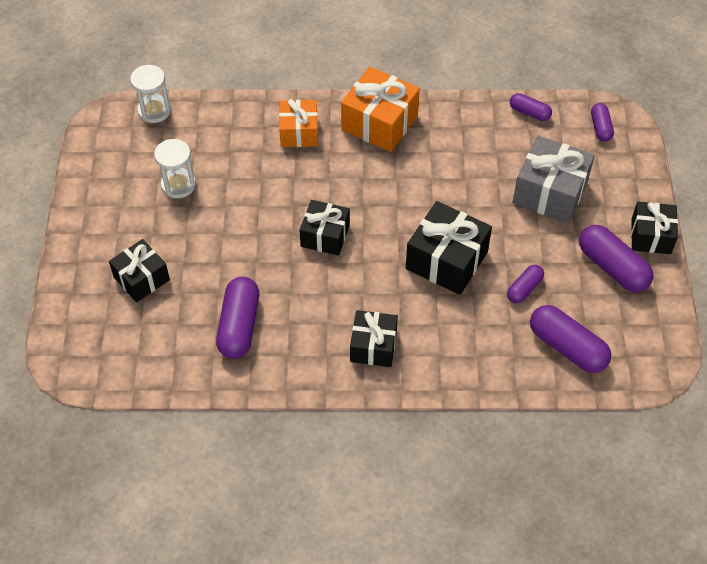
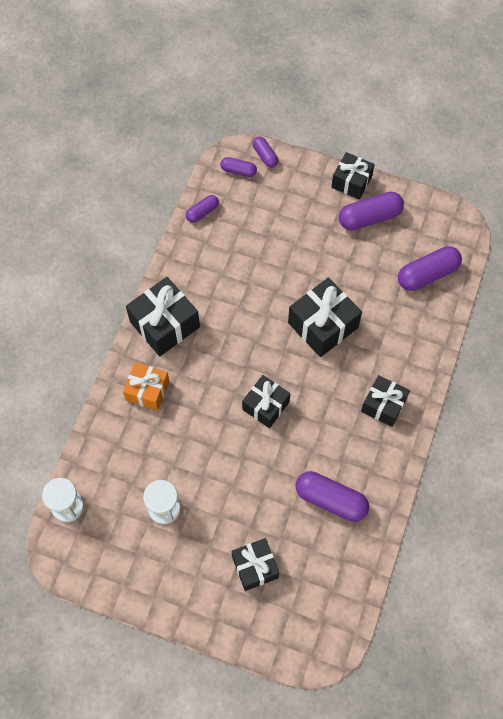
camera: 70 degrees left, 10 degrees up
(379, 123) = (165, 324): orange gift -> black gift
(524, 289) = (368, 282): purple capsule -> purple capsule (265, 156)
(550, 192) = (286, 230): grey gift -> none

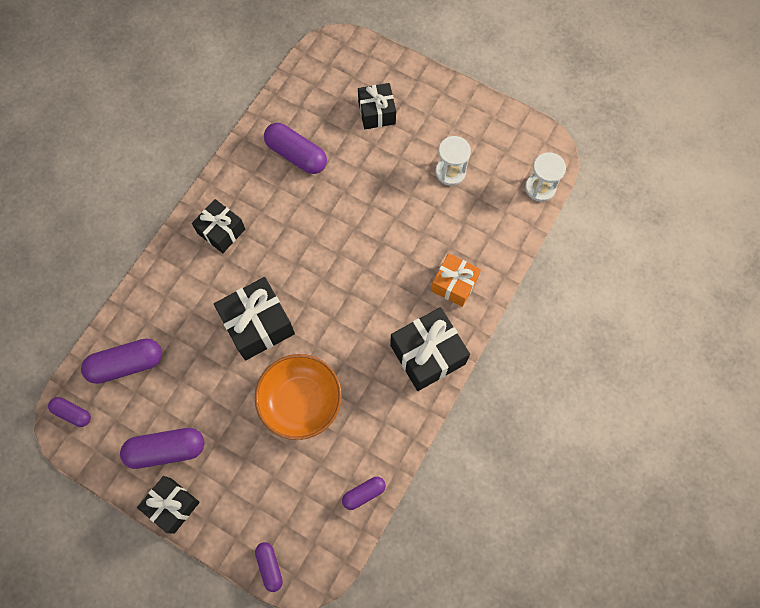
camera: 170 degrees left, 5 degrees up
(238, 171) = (308, 548): purple capsule -> purple capsule (72, 413)
(266, 406) = (337, 249): black gift -> none
(269, 270) = (301, 401): none -> orange bowl

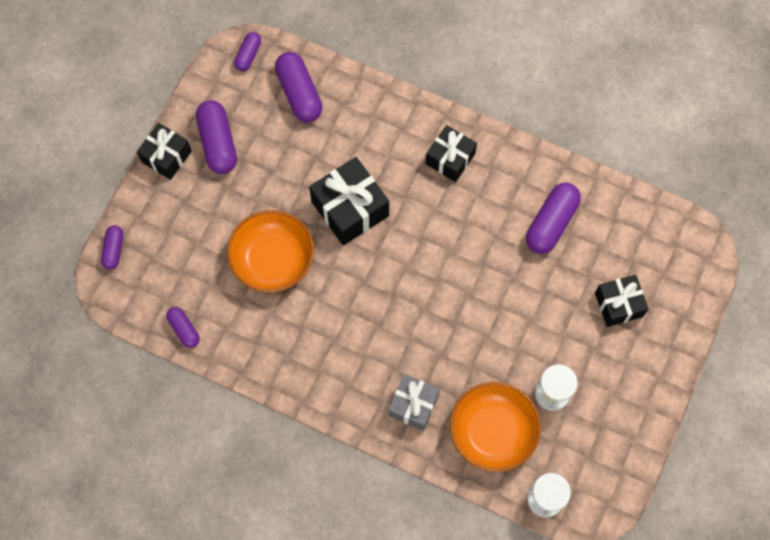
camera: 85 degrees right, 0 degrees up
(270, 566) = (113, 250): purple capsule -> purple capsule turned 60 degrees counterclockwise
(427, 354) = (331, 382): black gift -> none
(454, 284) = (413, 405): orange gift -> grey gift
(481, 222) = (492, 431): none -> orange bowl

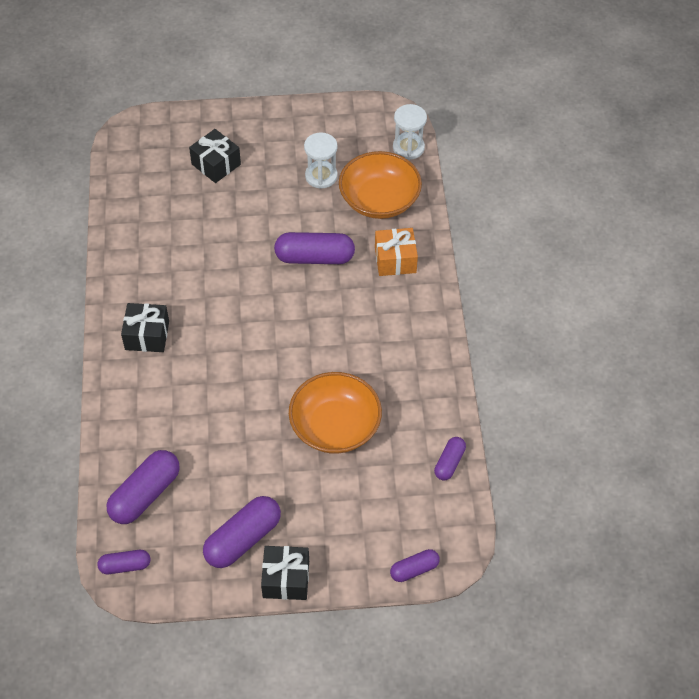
camera: 120 degrees left, 15 degrees down
(350, 208) = (245, 390): black gift -> none
(413, 405) = (395, 260): grey gift -> orange gift
(551, 223) = (168, 236): purple capsule -> purple capsule (314, 257)

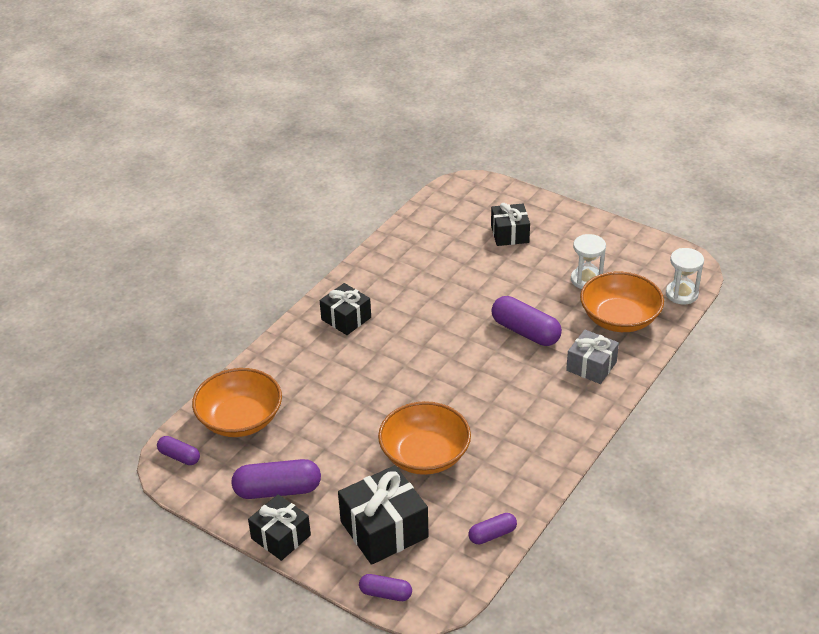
camera: 40 degrees right, 15 degrees down
(145, 494) = (240, 419): purple capsule -> orange bowl
(363, 515) = (384, 529): none -> black gift
(395, 260) = (591, 366): orange gift -> grey gift

